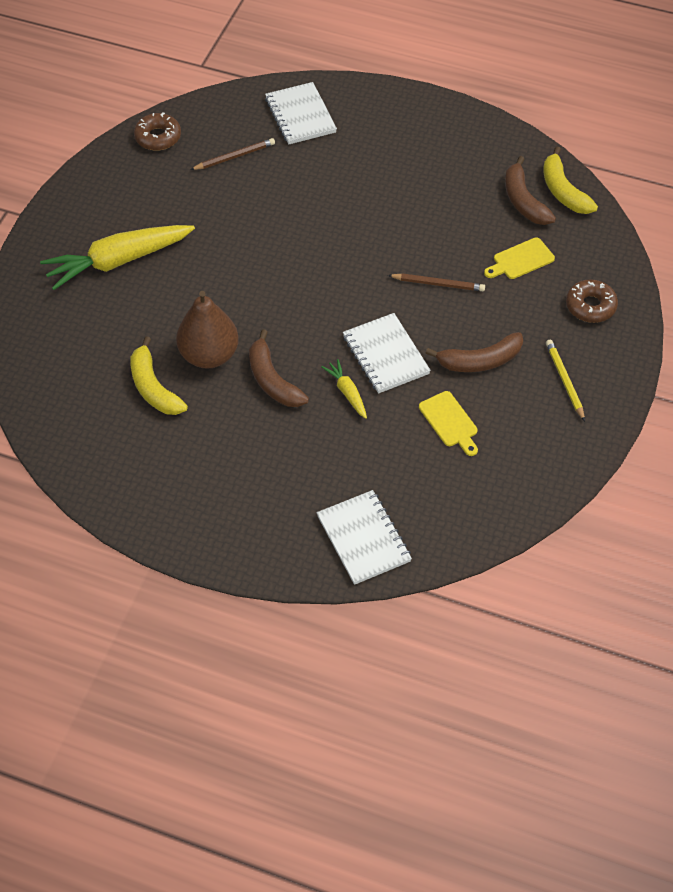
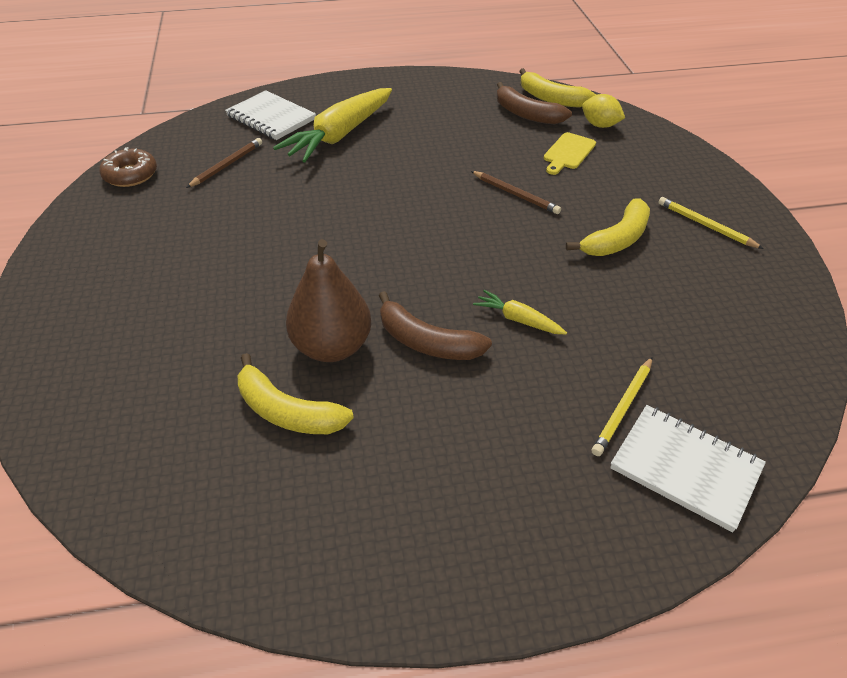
camera: 30 degrees left, 10 degrees down
(119, 261) = (153, 295): yellow carrot -> yellow carrot (340, 135)
(361, 485) = (623, 408): none -> yellow pencil
(385, 355) = (524, 270): white notebook -> none
(438, 284) = (515, 194): brown pencil -> brown pencil turned 60 degrees clockwise
(450, 422) = (646, 302): yellow cutting board -> none
(480, 361) = (617, 239): brown banana -> yellow banana
(578, 241) = (600, 125): none -> yellow lemon
(590, 306) = (661, 164): brown donut -> none

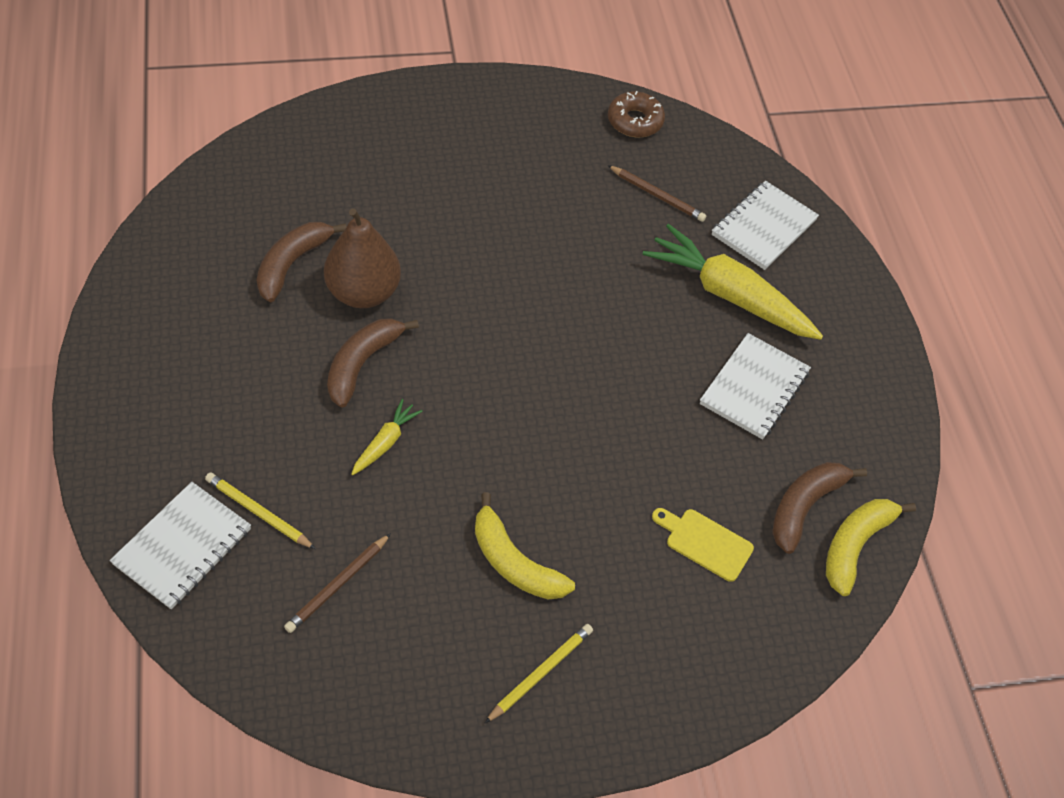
camera: 85 degrees right, 10 degrees up
(287, 411) = (292, 264): yellow banana -> brown banana
(429, 128) = (754, 388): none -> white notebook
(515, 194) = (606, 468): brown pencil -> brown pencil (338, 585)
(600, 125) = (783, 598): yellow lemon -> none

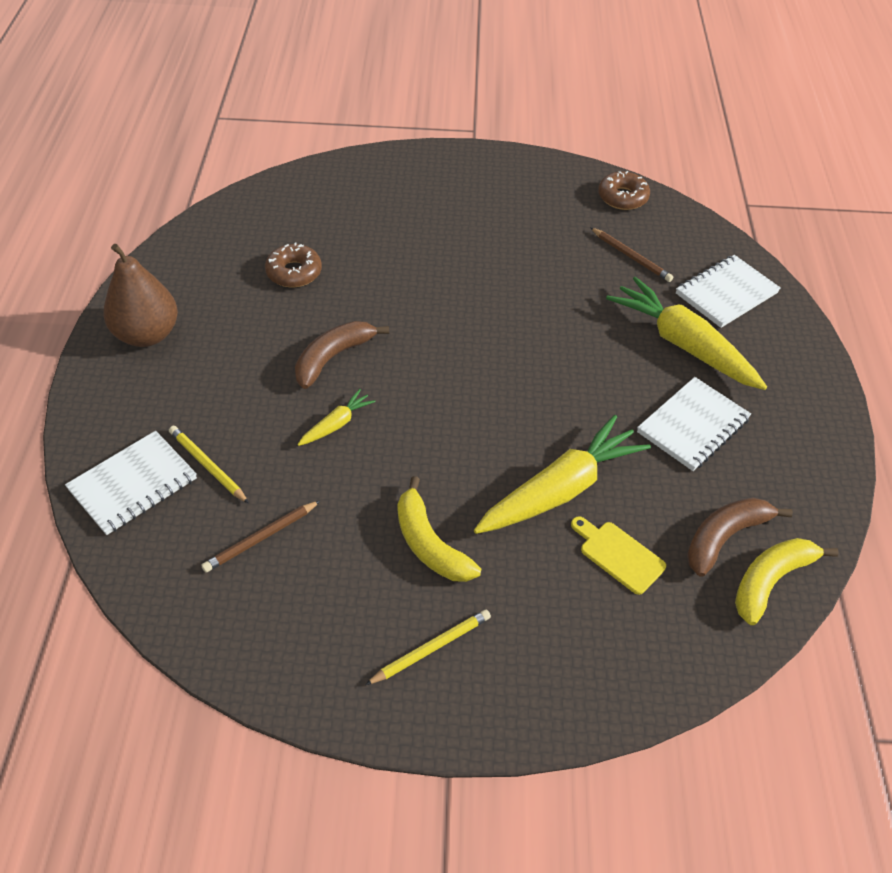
camera: 15 degrees right, 5 degrees down
(292, 264) = (294, 272): brown banana -> brown donut
(363, 292) = (349, 302): brown pear -> brown pear (147, 334)
(633, 481) = (559, 490): none -> yellow carrot

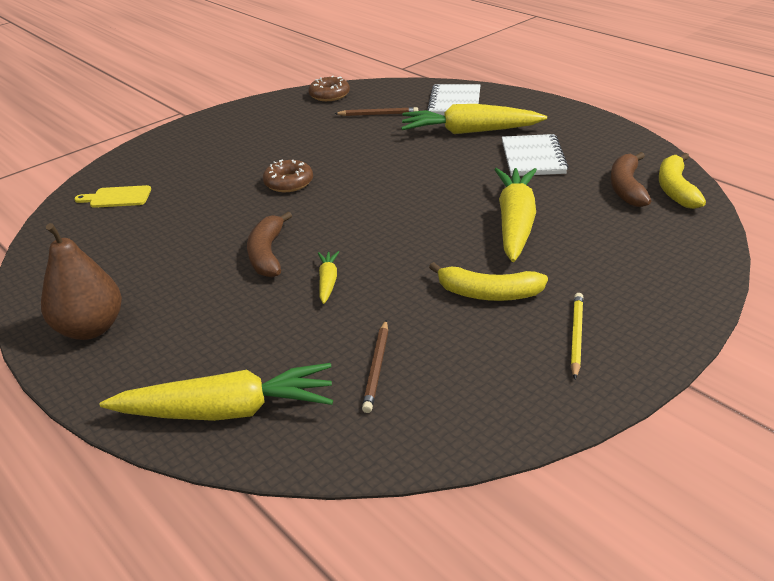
camera: 40 degrees left, 15 degrees down
(133, 484) = (225, 411): white notebook -> yellow carrot
(207, 466) = (269, 361): yellow pencil -> none
(294, 272) = (162, 232): brown donut -> brown donut (289, 183)
(618, 555) = (593, 228): yellow cutting board -> yellow cutting board (117, 197)

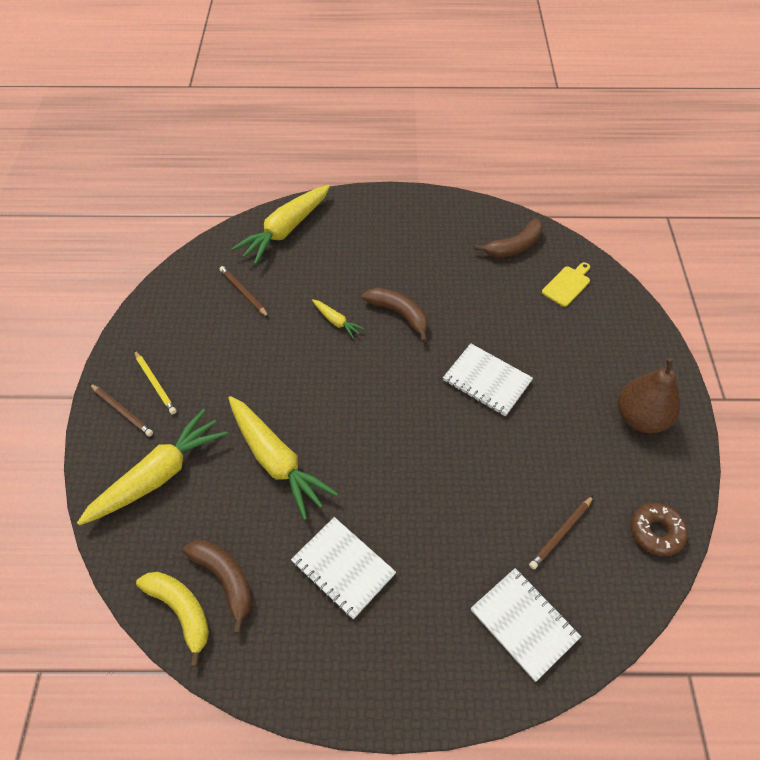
camera: 130 degrees right, 20 degrees up
(84, 243) = (514, 246): none -> brown banana
(90, 329) = (410, 216): brown pear -> brown pear (640, 418)
(289, 183) = (487, 381): brown donut -> white notebook
(470, 132) = (443, 571): yellow carrot -> yellow carrot (158, 476)
(488, 294) = (233, 379): yellow banana -> none
(636, 332) = (122, 411): none -> brown pencil

